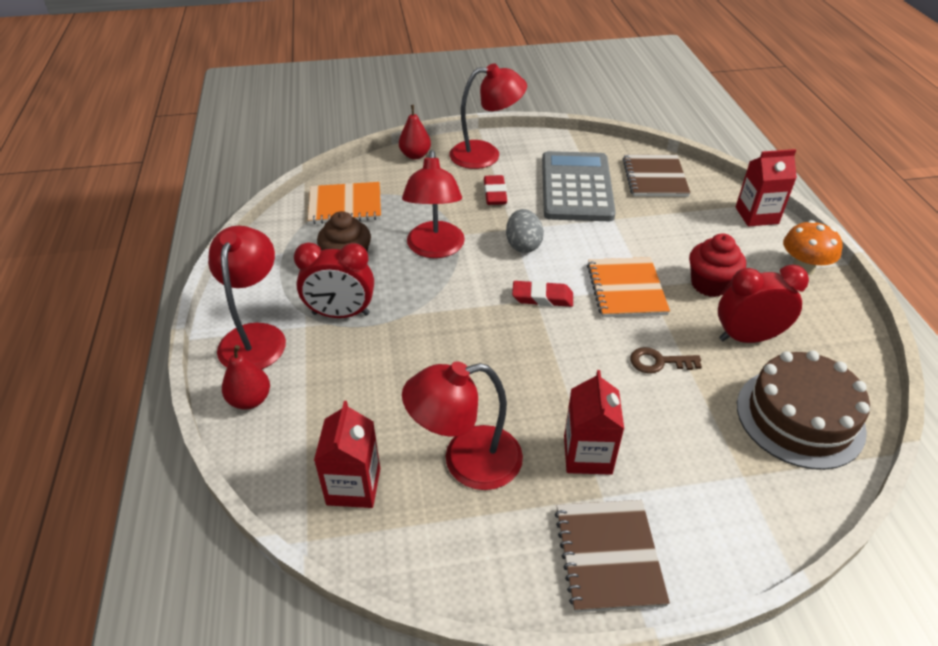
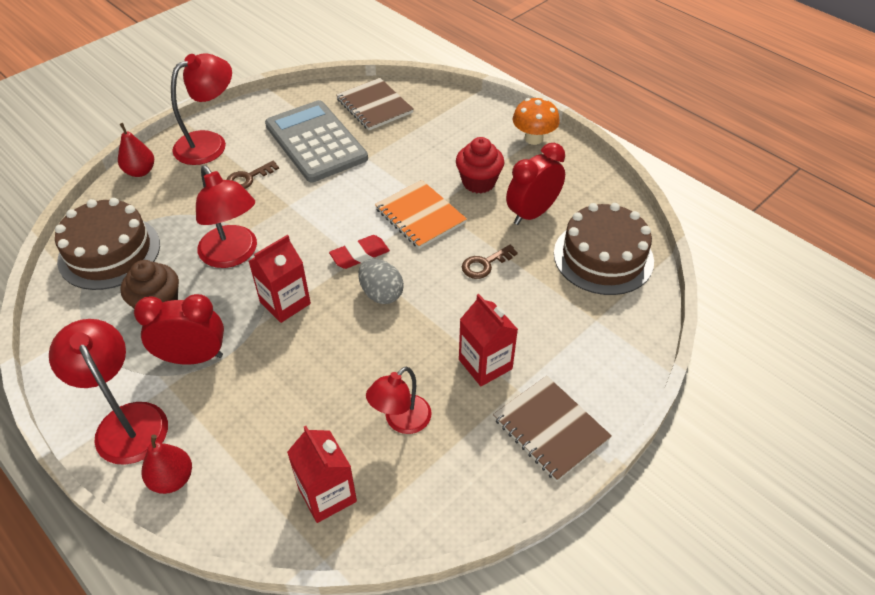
camera: 35 degrees left, 5 degrees up
(340, 314) = (193, 357): red clock -> red clock turned 150 degrees counterclockwise
(345, 205) = (109, 252): orange notebook -> brown cake
(466, 461) = (401, 421): red lamp -> red lamp, size x0.66
(495, 193) = (248, 178): red eraser -> brown key
(523, 245) = (309, 215): grey egg -> grey egg (381, 293)
(756, 215) = (474, 108): red carton -> red carton (285, 303)

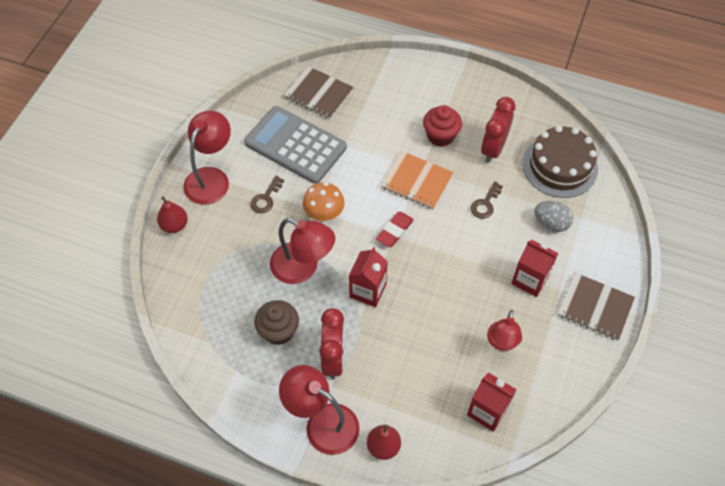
camera: 25 degrees left, 10 degrees up
(109, 252) = (206, 304): brown cake -> none
(193, 357) = (333, 358): red clock -> red clock turned 120 degrees clockwise
(381, 293) = (429, 256): grey egg -> grey egg (551, 223)
(533, 138) = (457, 81): orange mushroom -> orange mushroom (324, 214)

